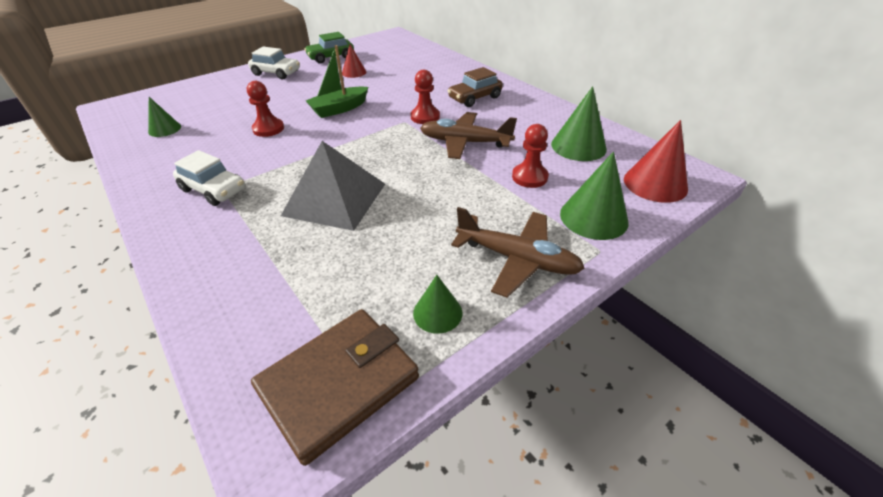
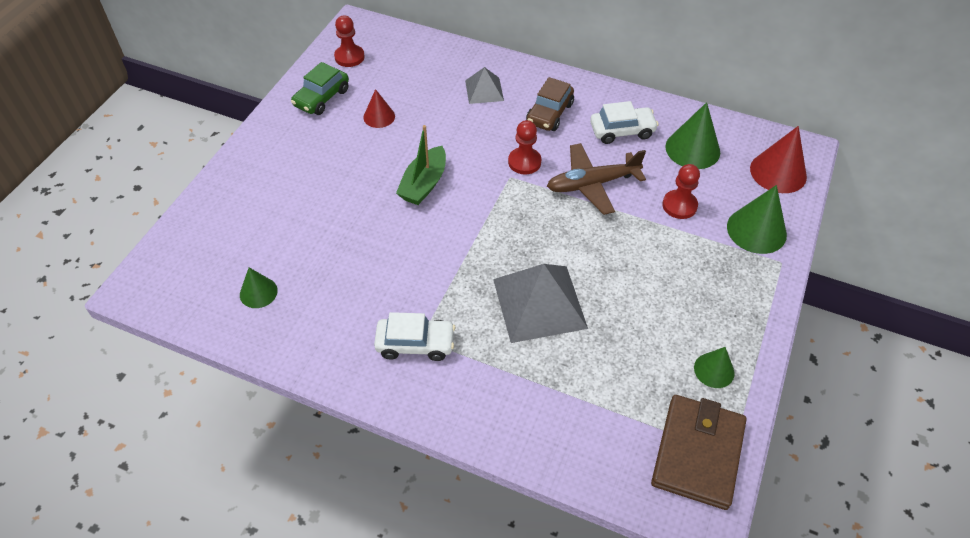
camera: 30 degrees left, 10 degrees up
(268, 129) = (378, 244): red pawn -> red pawn (349, 57)
(276, 73) = (284, 151): white car -> white car (622, 131)
(439, 77) = (484, 90): none -> grey pyramid
(517, 259) = (731, 297): brown plane -> none

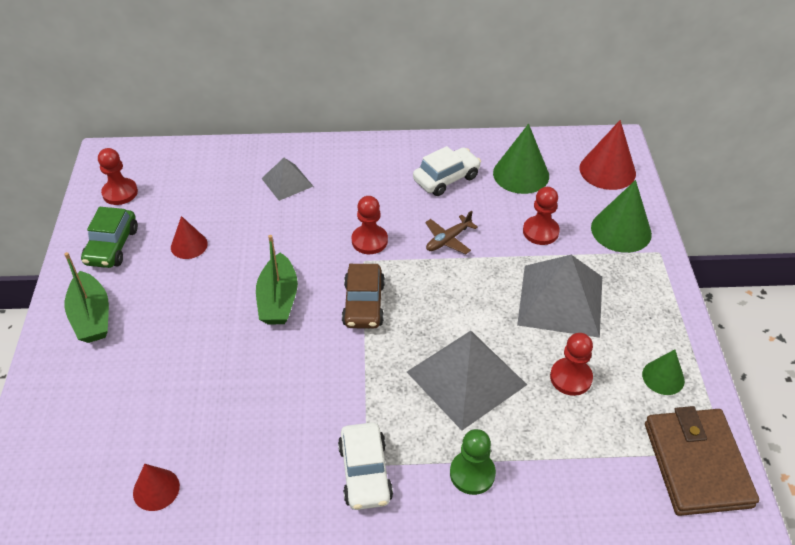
camera: 25 degrees left, 5 degrees down
(258, 292) = (156, 489): green cone -> red cone
(279, 147) = (91, 316): none -> green boat
(415, 344) = (365, 473): white car -> white car turned 105 degrees clockwise
(499, 379) = (472, 473): none -> green pawn
(549, 113) = (367, 184): brown car -> brown car (364, 304)
(592, 184) = (448, 240): brown plane -> brown plane, size x0.57
(629, 338) = (570, 378): none -> red pawn
(661, 270) = (561, 300): none -> grey pyramid

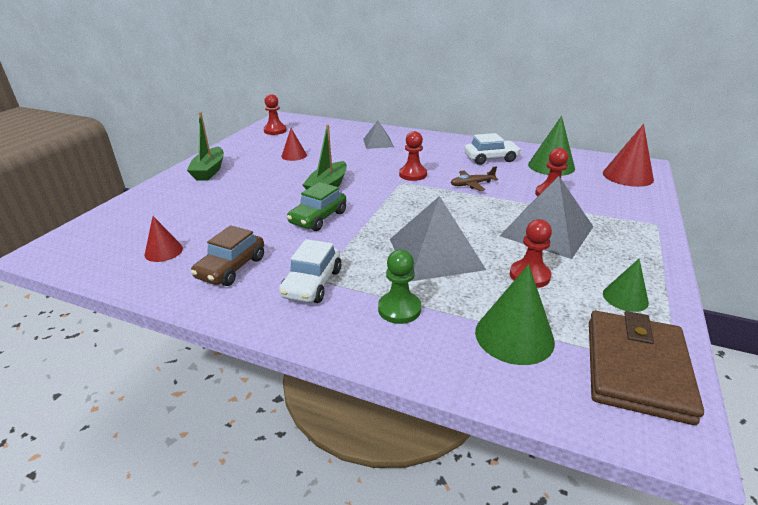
camera: 25 degrees right, 15 degrees down
(112, 246) = (250, 148): green car -> green car (318, 218)
(364, 304) = (385, 201): brown car -> brown car (231, 268)
(621, 230) = (624, 206): green cone -> green cone (514, 336)

